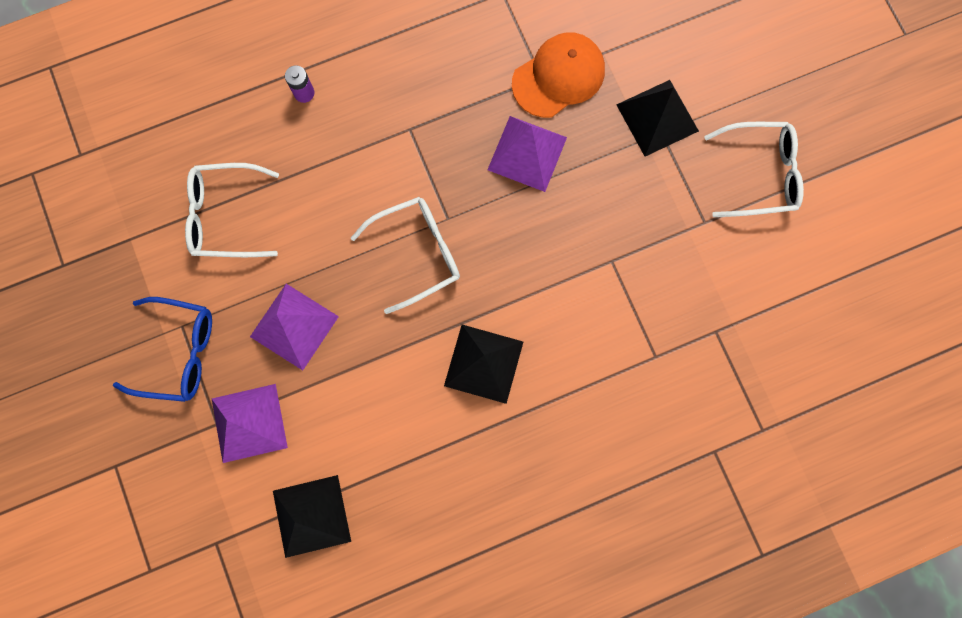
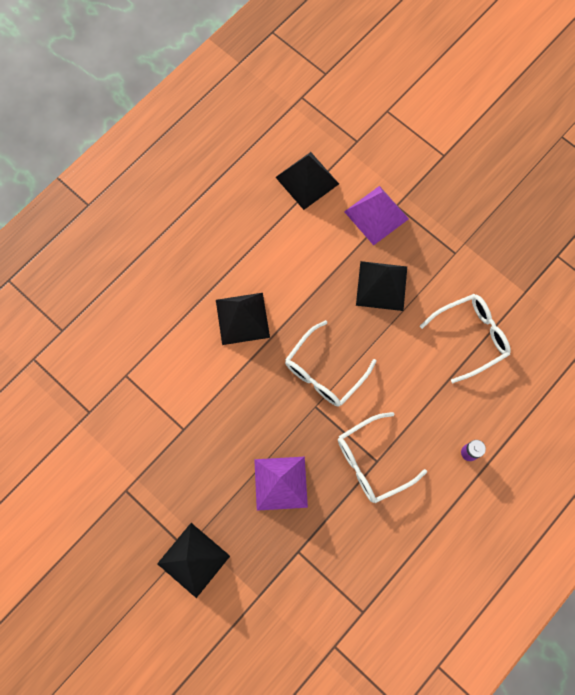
camera: 155 degrees right, 5 degrees down
(178, 352) = (447, 236): blue glasses -> none
(294, 326) = (381, 286): purple pyramid -> black pyramid
(558, 76) = (284, 558): orange cap -> none
(760, 174) = (96, 549): white glasses -> white glasses (372, 462)

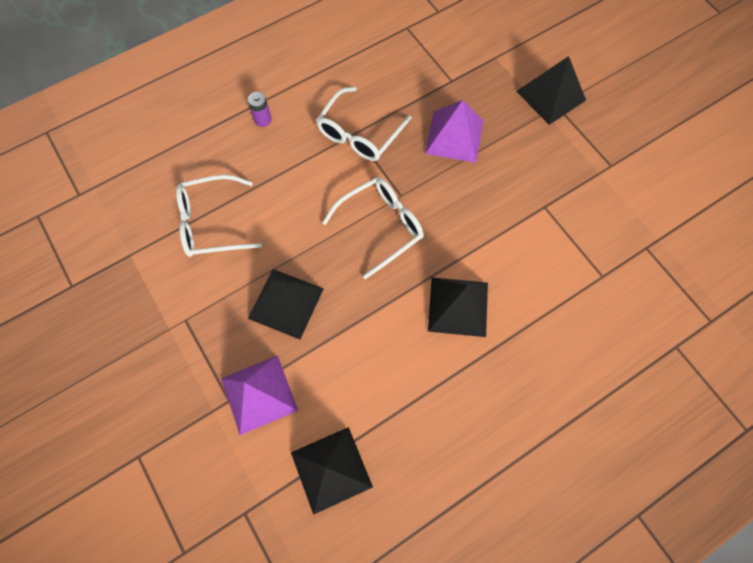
camera: 165 degrees left, 5 degrees down
(372, 462) = (359, 133): white glasses -> white glasses turned 135 degrees clockwise

